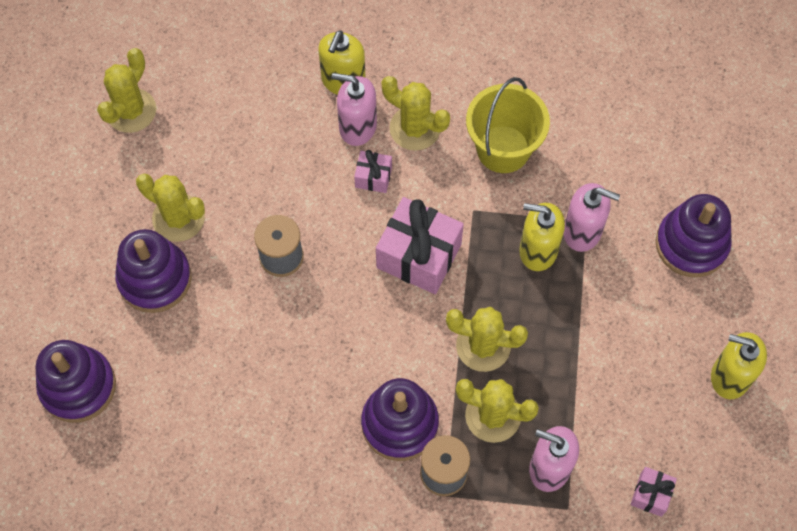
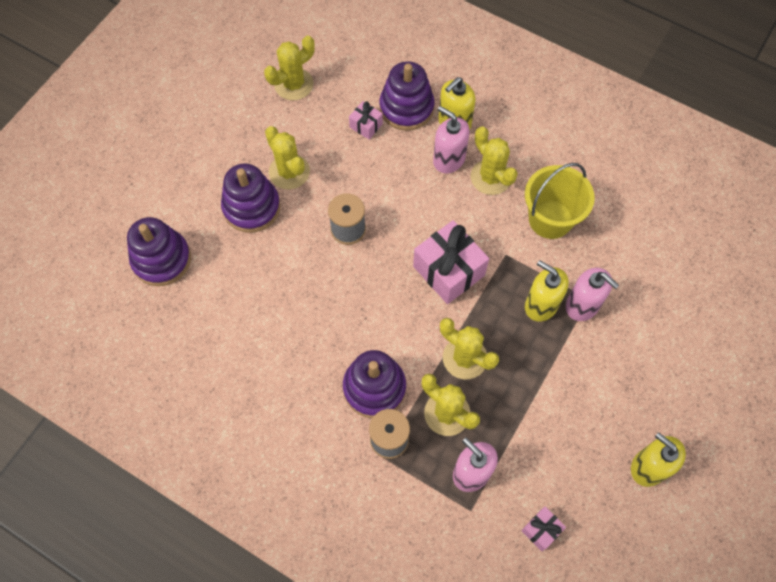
camera: 25 degrees right, 0 degrees up
(373, 177) = (443, 200): pink gift -> pink gift (366, 125)
(691, 244) = (665, 351): purple stacking toy -> purple stacking toy (406, 108)

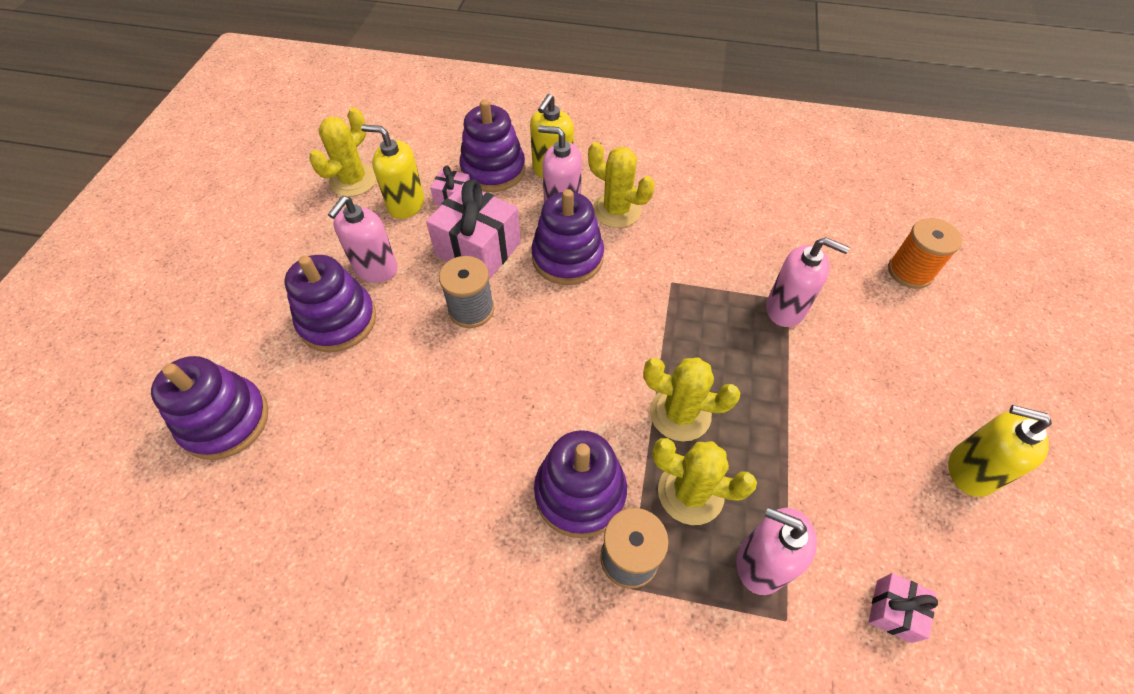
camera: 20 degrees left, 10 degrees down
(289, 172) = (375, 268): yellow cactus -> pink soap dispenser
(435, 208) = (567, 257): none -> purple stacking toy
(448, 271) = (613, 319): pink gift -> pink gift (478, 249)
(541, 305) = (739, 323): yellow soap dispenser -> yellow soap dispenser (406, 204)
(550, 219) = (702, 232): yellow bucket -> none
(700, 307) = (910, 272): none -> orange spool

